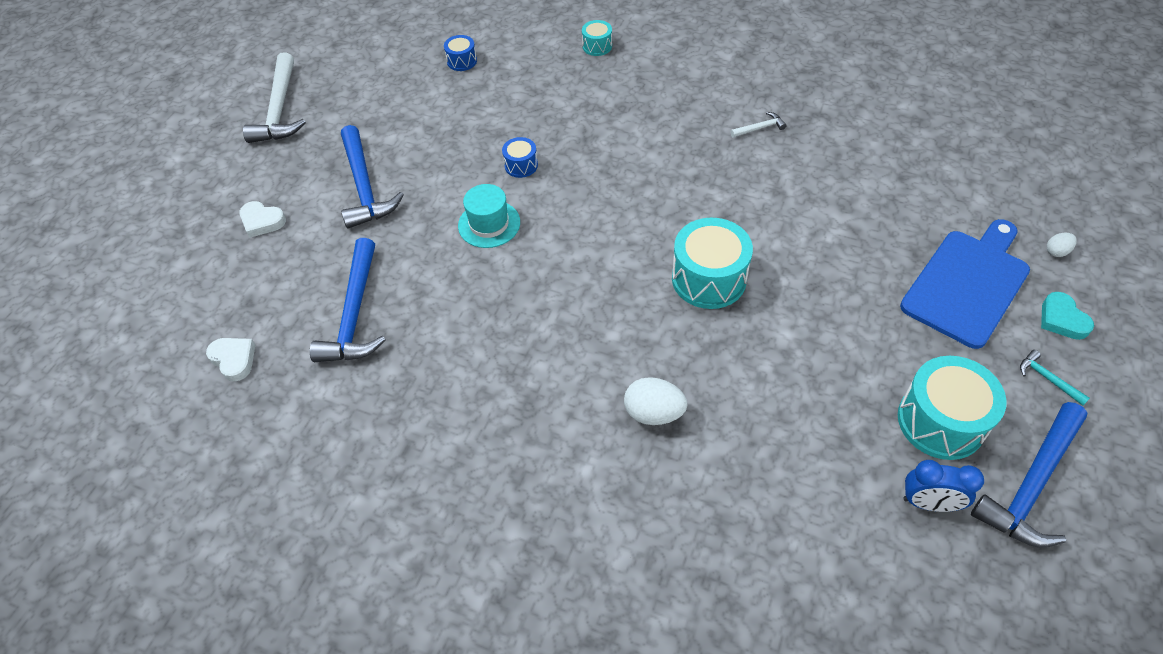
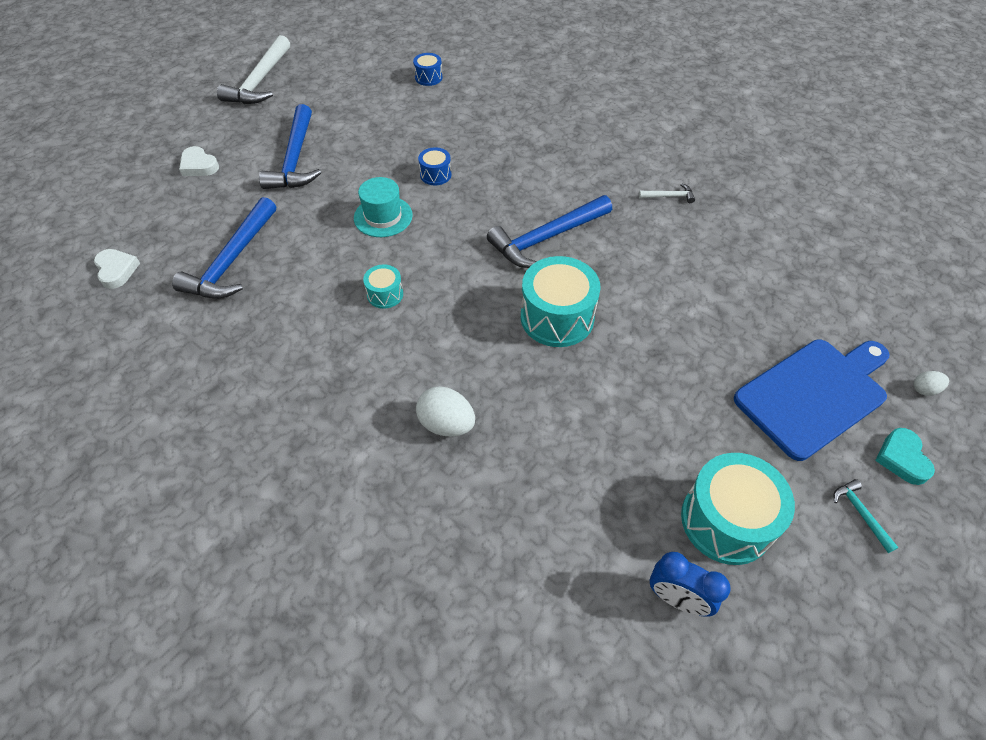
camera: 15 degrees right, 0 degrees up
(597, 46) = (552, 92): turquoise drum -> turquoise drum (385, 294)
(1031, 484) = (796, 616): blue hammer -> blue hammer (546, 238)

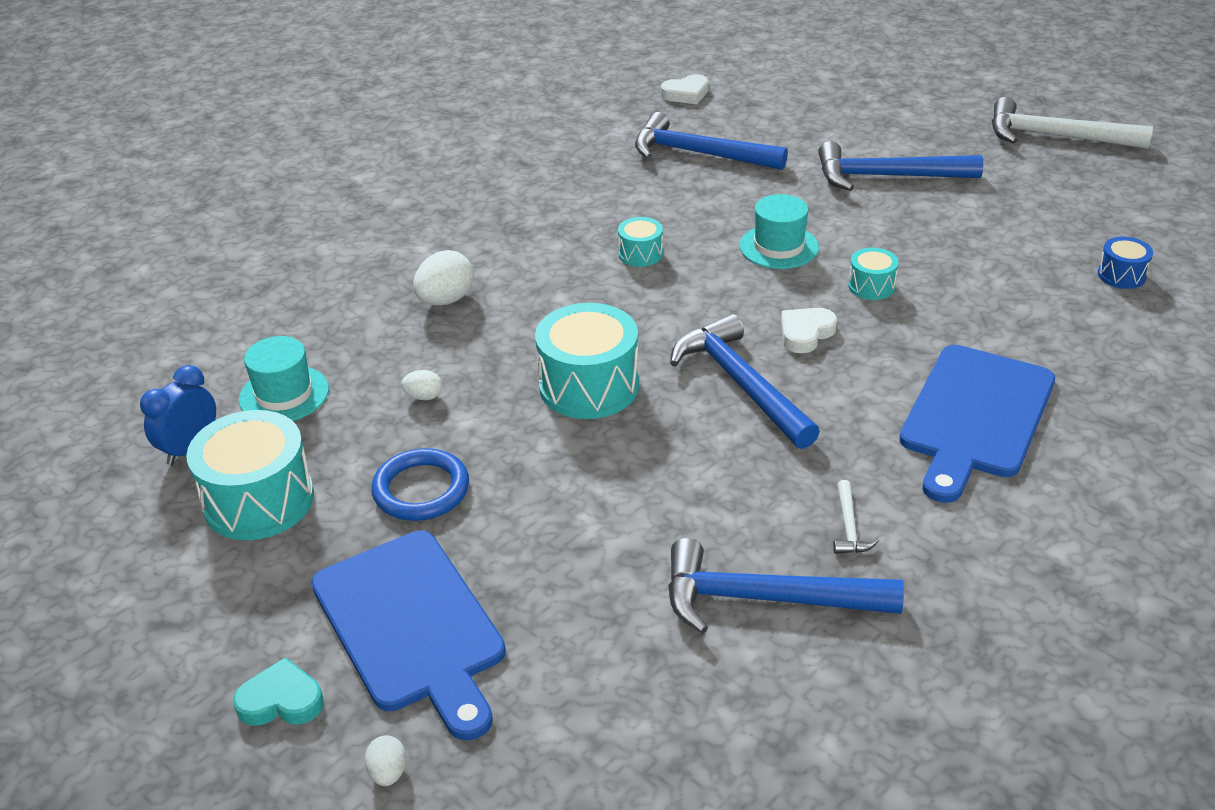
camera: 95 degrees right, 15 degrees down
(199, 165) = (862, 116): white heart -> white heart (805, 333)
(435, 175) = (871, 286): blue drum -> turquoise drum
(566, 143) = (975, 416): none -> blue cutting board
(581, 422) = (424, 397): none -> white egg
(591, 533) = (284, 394): none -> turquoise hat
(687, 407) = (421, 490): none -> blue ring
(734, 231) = (765, 599): none -> blue hammer
(860, 513) = (221, 629): turquoise hammer -> none

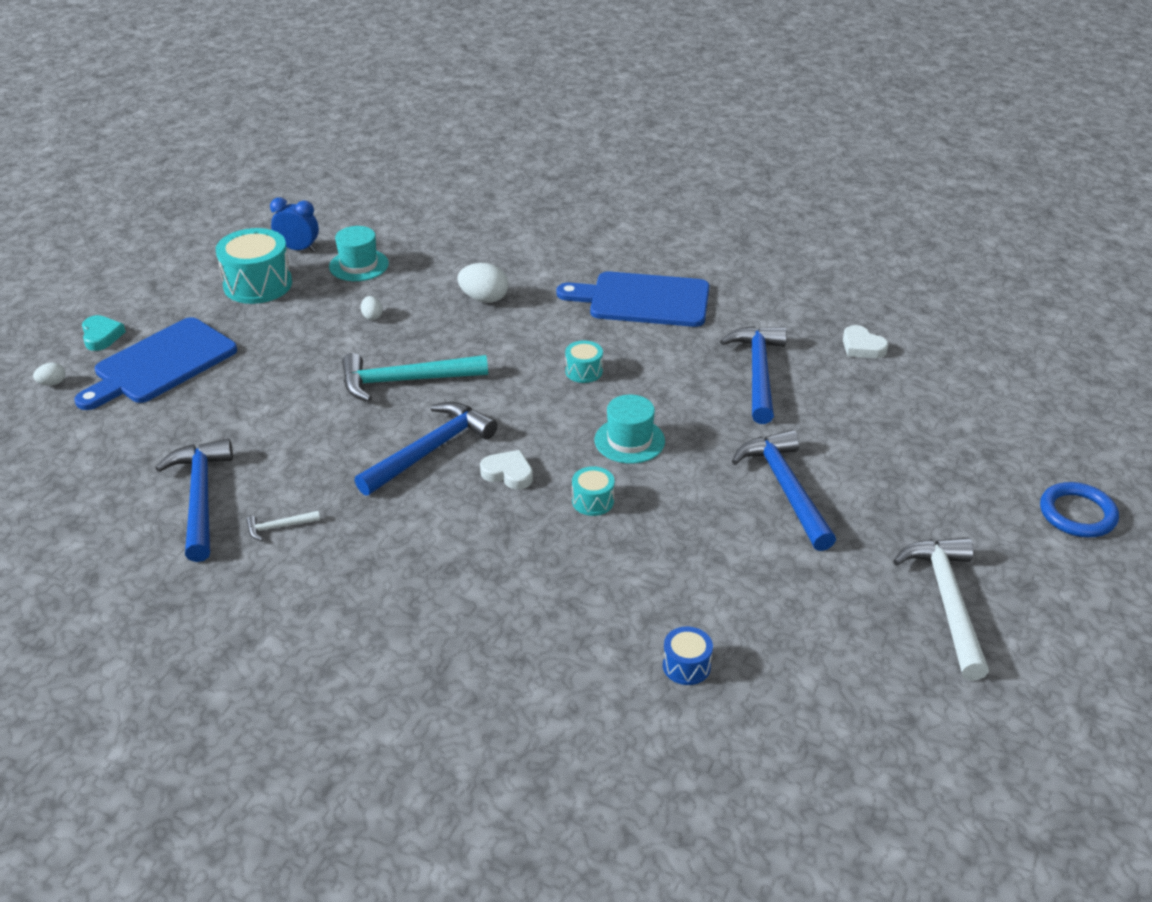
camera: 70 degrees right, 0 degrees up
(421, 490) = (279, 338): blue ring -> blue ring (1077, 514)
(589, 386) = (405, 381): turquoise drum -> turquoise hammer
(975, 416) = (427, 581): blue cutting board -> blue cutting board (643, 300)

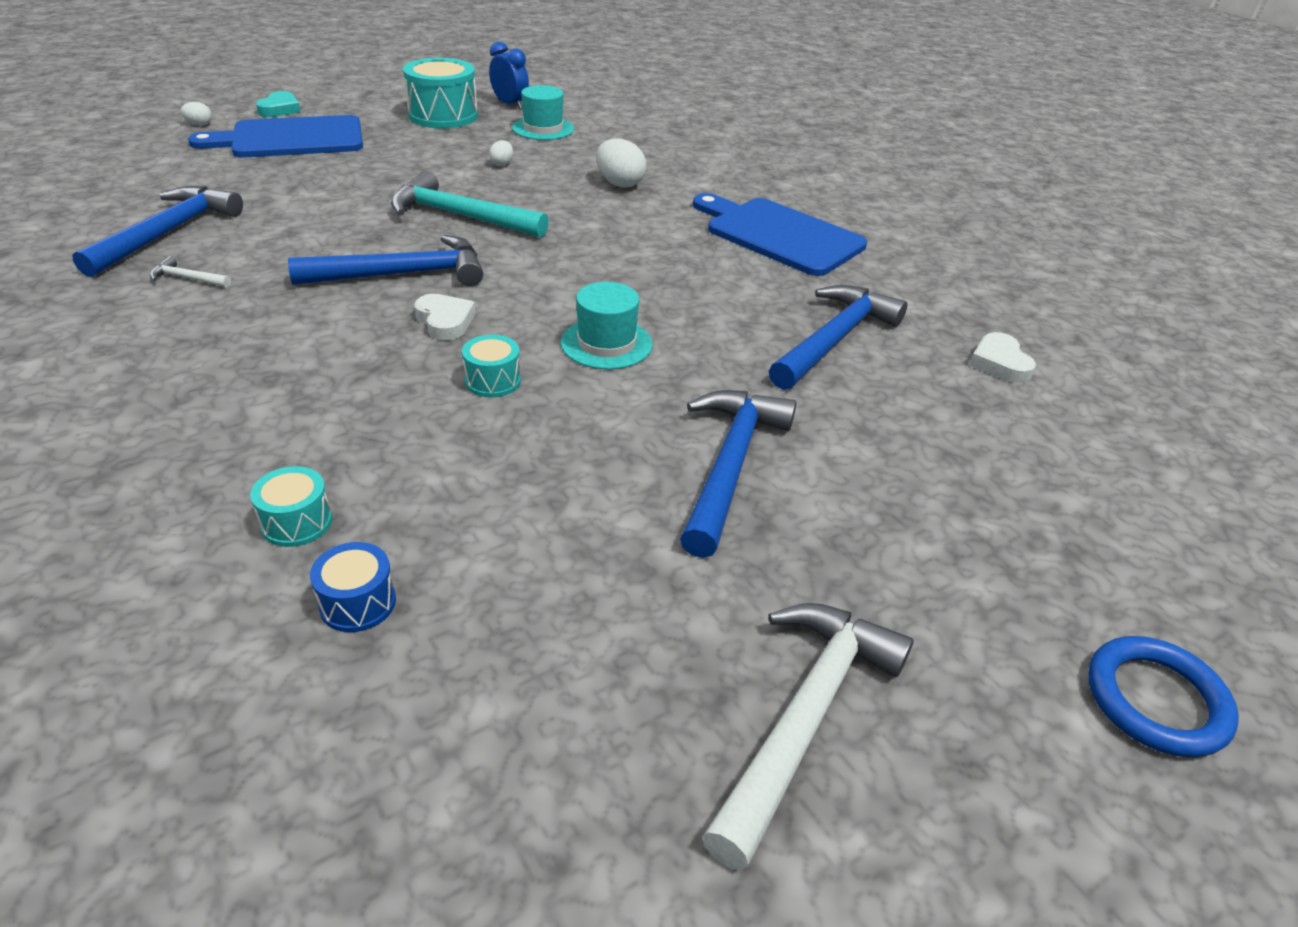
camera: 30 degrees right, 0 degrees up
(584, 371) = (639, 269): turquoise drum -> turquoise drum (296, 522)

